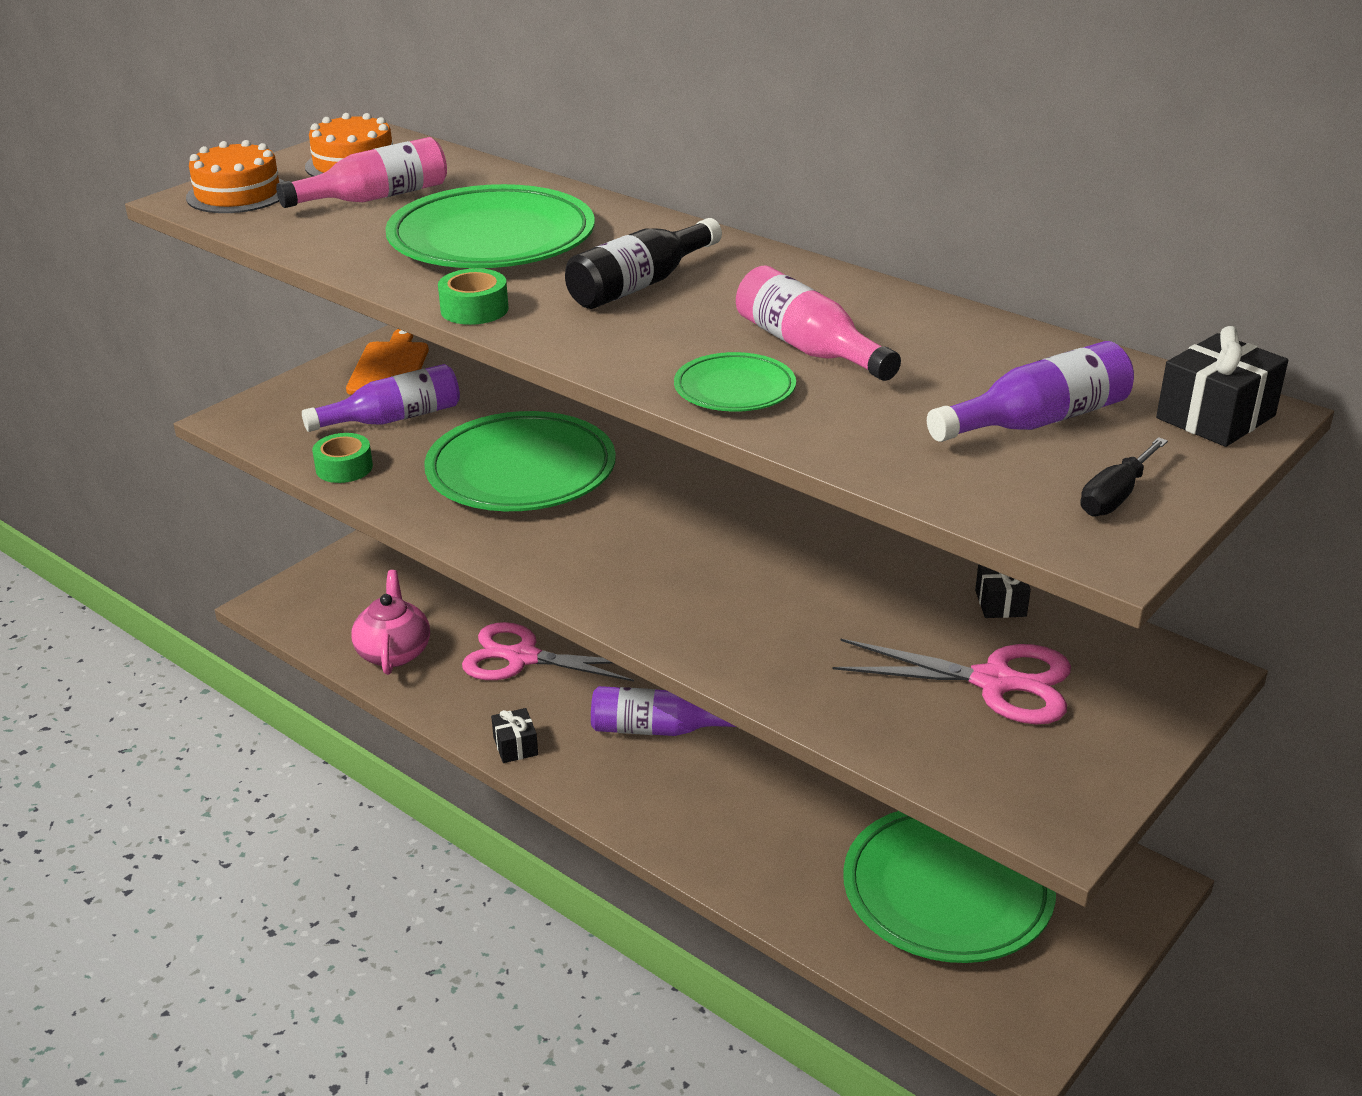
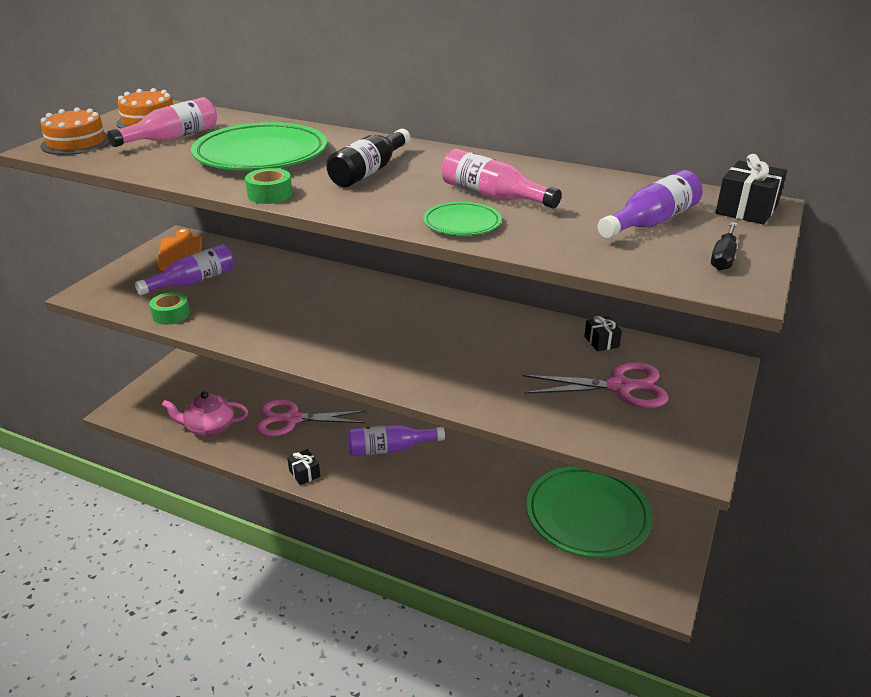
camera: 15 degrees left, 0 degrees up
(394, 652) = (209, 428): pink teapot -> pink teapot turned 75 degrees counterclockwise
(521, 471) = (287, 303): green plate -> none

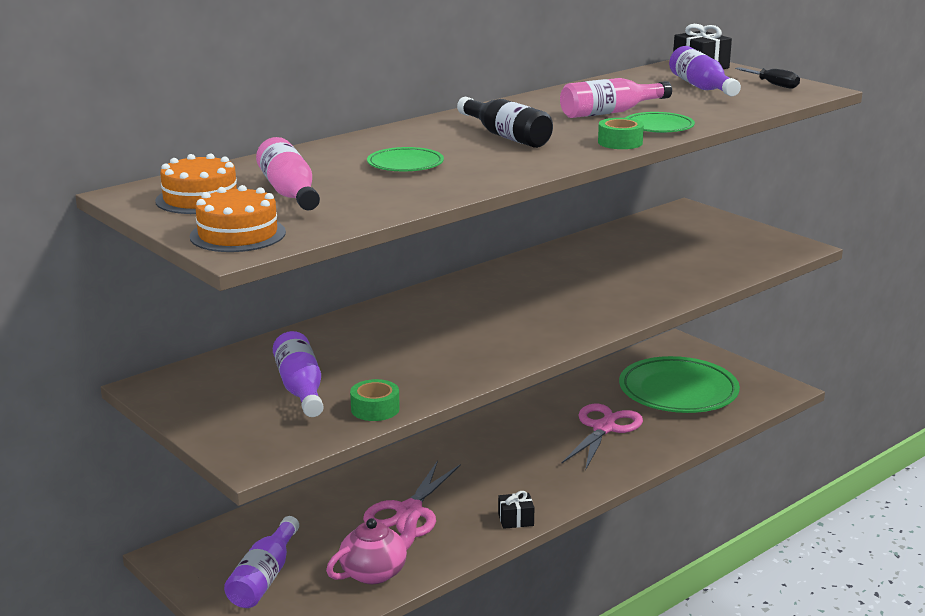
camera: 65 degrees left, 10 degrees down
(180, 252) = (200, 389): orange cutting board -> none
(209, 428) = (375, 572): pink teapot -> pink teapot turned 150 degrees counterclockwise
(261, 155) = (405, 164): green plate -> green plate, size x0.49
(270, 194) = (527, 171): green tape -> green tape (620, 142)
(390, 449) = (514, 462): purple bottle -> purple bottle (264, 577)
(601, 342) = (619, 235): black gift -> none
(619, 387) = (690, 245): pink scissors -> pink scissors (603, 428)

